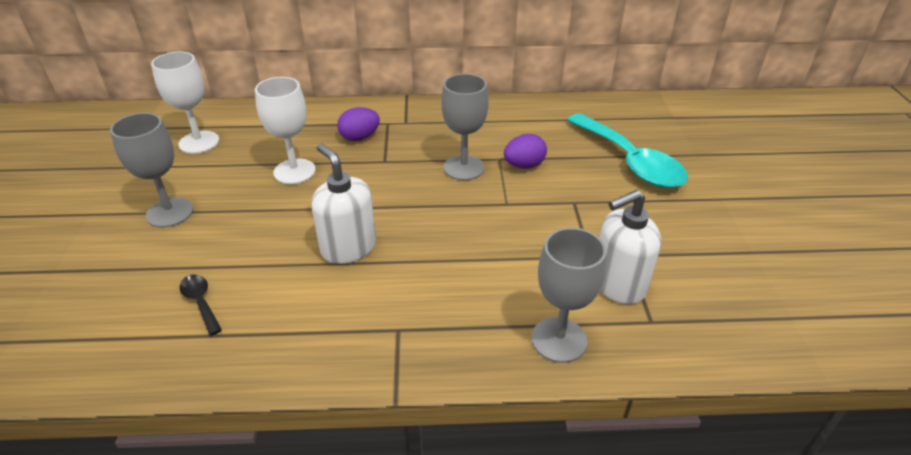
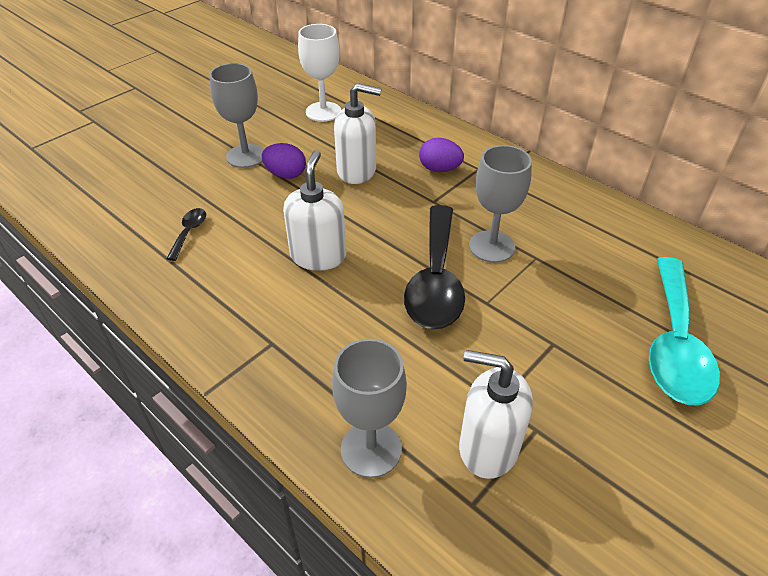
camera: 45 degrees right, 5 degrees up
(294, 171) = (357, 171): white goblet -> white soap dispenser
(456, 210) = (435, 280): none -> black spoon
(524, 165) = (551, 278): purple egg -> purple egg (286, 174)

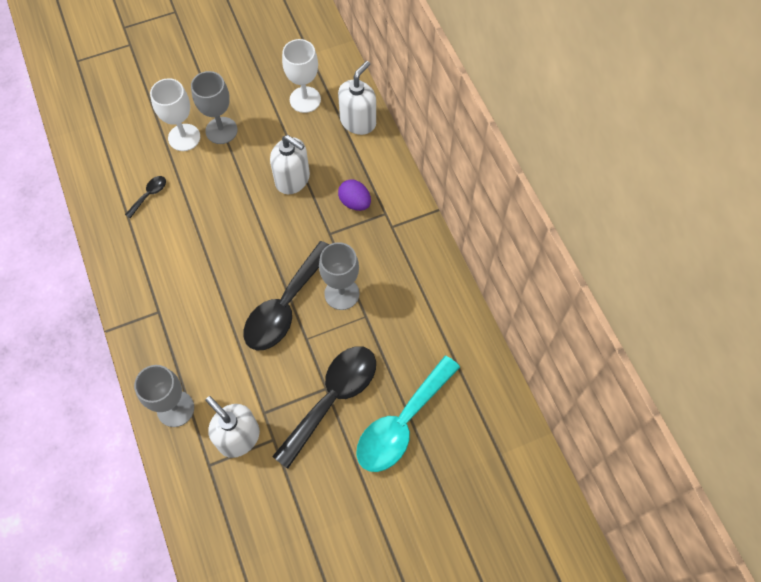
camera: 25 degrees right, 20 degrees up
(204, 173) = (184, 137): none -> white goblet
(286, 174) = (240, 162): purple egg -> none
(318, 256) = (221, 252): white soap dispenser -> white soap dispenser (358, 121)
(571, 350) = (333, 398): none -> black spoon

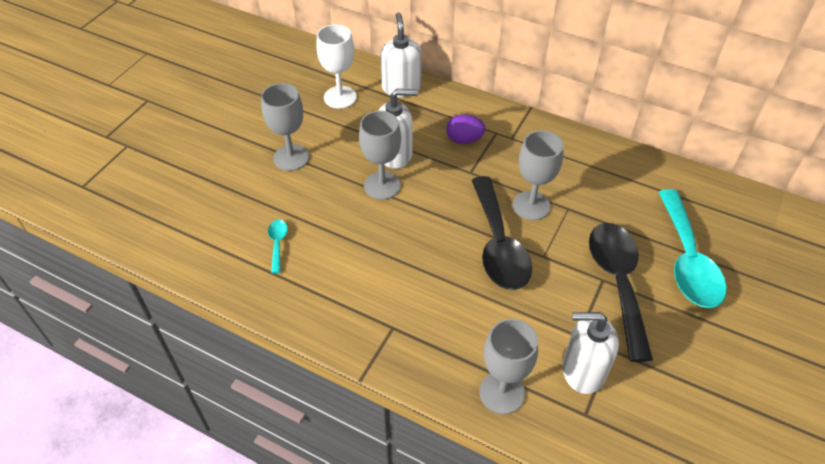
camera: 40 degrees left, 15 degrees down
(149, 195) = (277, 243): black spoon -> turquoise spoon
(184, 137) = (261, 182): white goblet -> none
(258, 199) = (382, 185): none -> grey goblet

